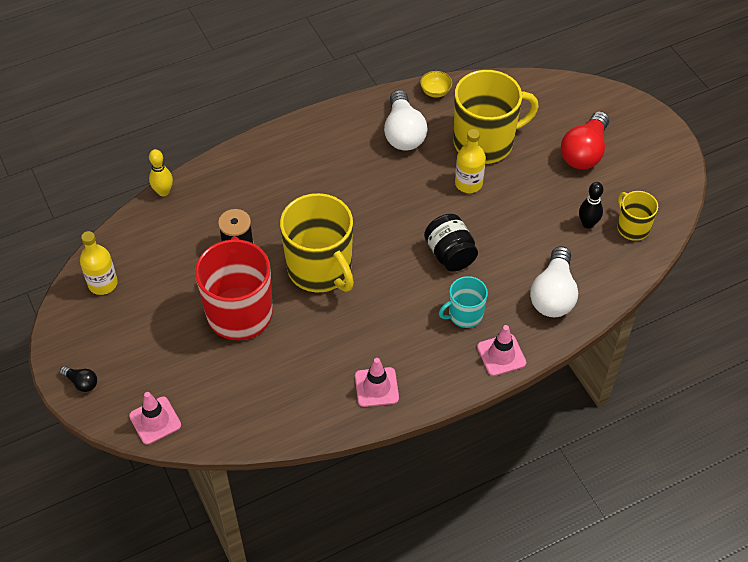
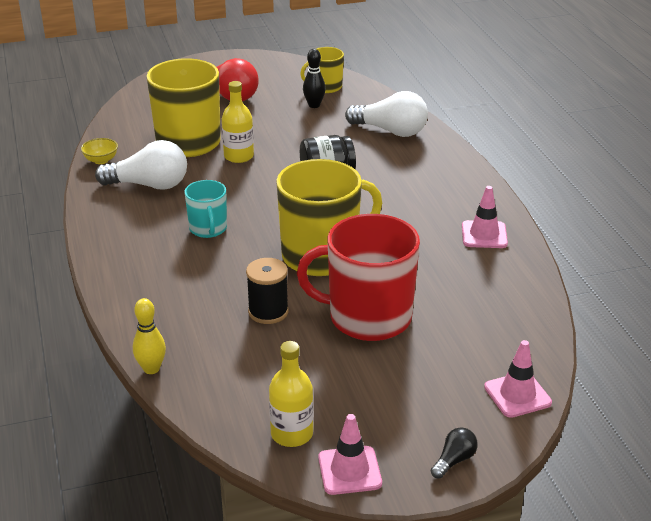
camera: 80 degrees left, 20 degrees down
(464, 315) = (404, 177): turquoise mug -> turquoise mug (208, 229)
(501, 355) = (454, 164): pink traffic cone -> pink traffic cone (349, 470)

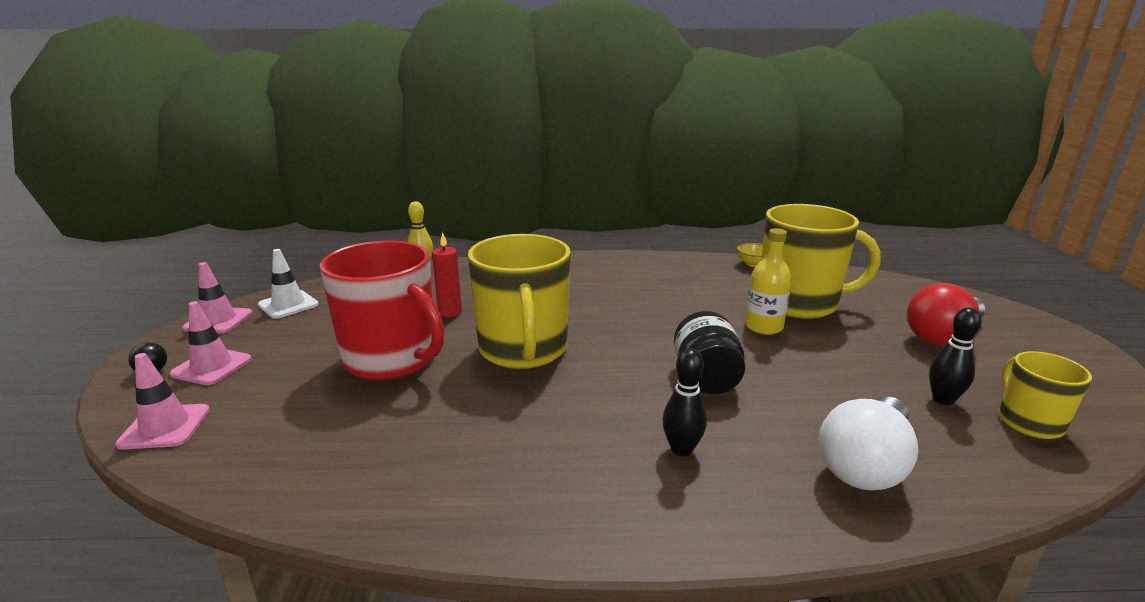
camera: 105 degrees right, 10 degrees down
(149, 185) = (701, 280): white light bulb -> none
(208, 229) = (607, 299): turquoise mug -> none
(268, 312) = (450, 312): black spool -> red candle
(292, 434) = (288, 305): yellow bottle -> white traffic cone
(368, 317) = (392, 359): red mug -> red mug turned 105 degrees clockwise
(410, 181) = (681, 449): none -> black bowling pin
(484, 235) = (490, 491): pink traffic cone -> pink traffic cone (212, 367)

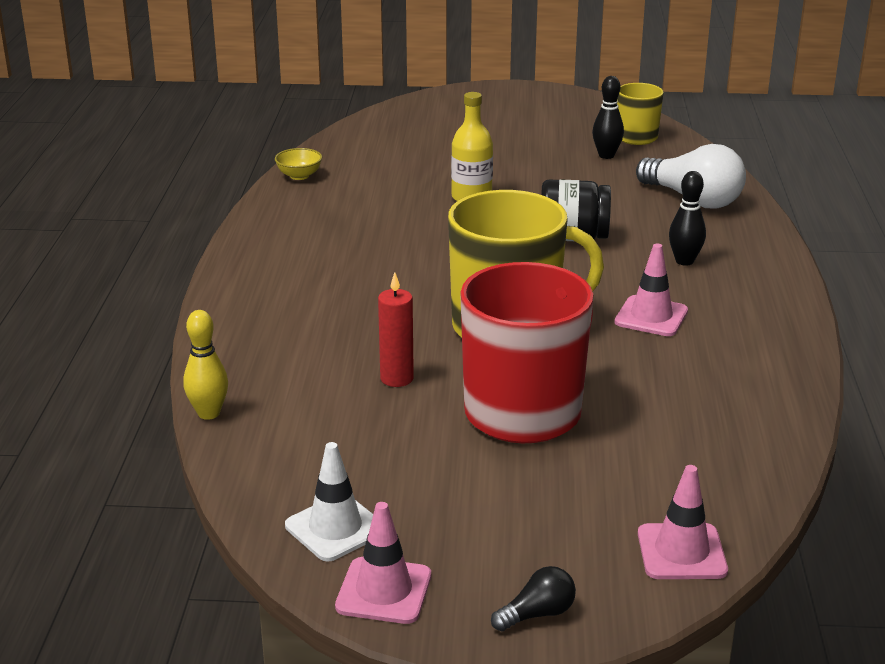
camera: 85 degrees left, 5 degrees up
(212, 367) = (538, 555): pink traffic cone -> pink traffic cone (651, 316)
(799, 303) = (418, 172): yellow mug -> none
(943, 336) = (500, 129): red light bulb -> none

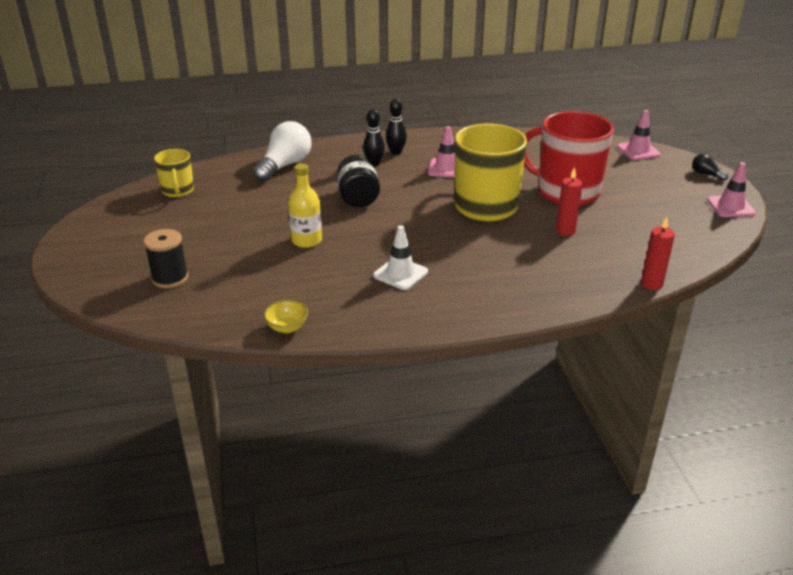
camera: 105 degrees left, 5 degrees up
(208, 413) = (651, 284): yellow bowling pin -> red candle
(335, 528) = (704, 225): white traffic cone -> white traffic cone (400, 274)
(430, 130) = (170, 278): none -> black spool
(606, 155) = (215, 198): black bowling pin -> black bowling pin (396, 152)

